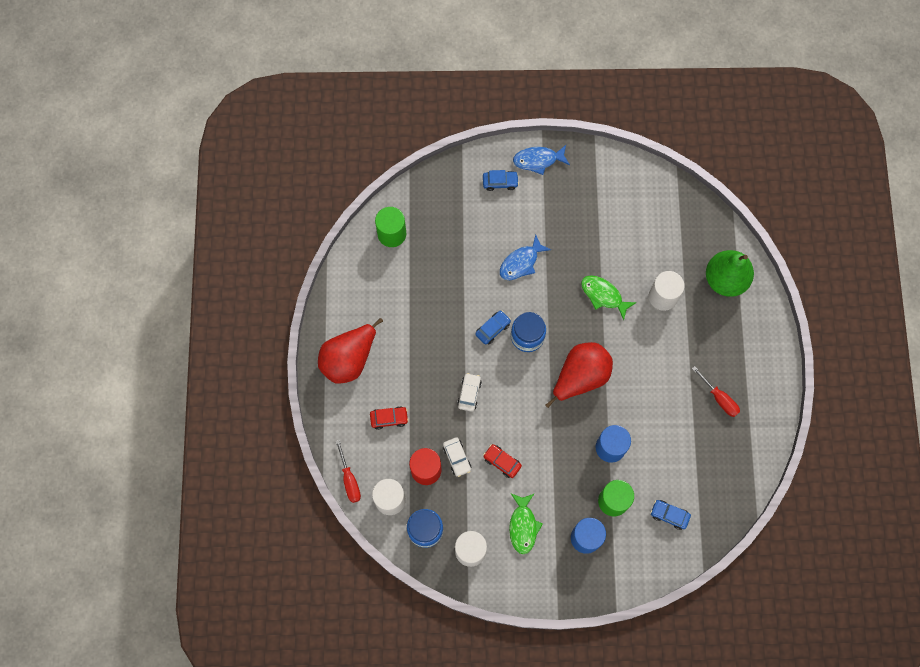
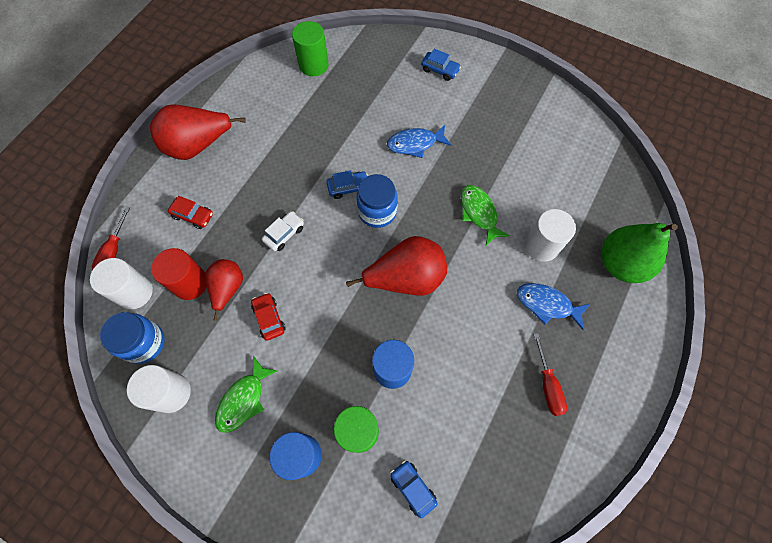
camera: 30 degrees right, 5 degrees down
(457, 458) = (228, 288): white car -> red pear
(538, 160) = (487, 69): blue fish -> blue fish (547, 304)

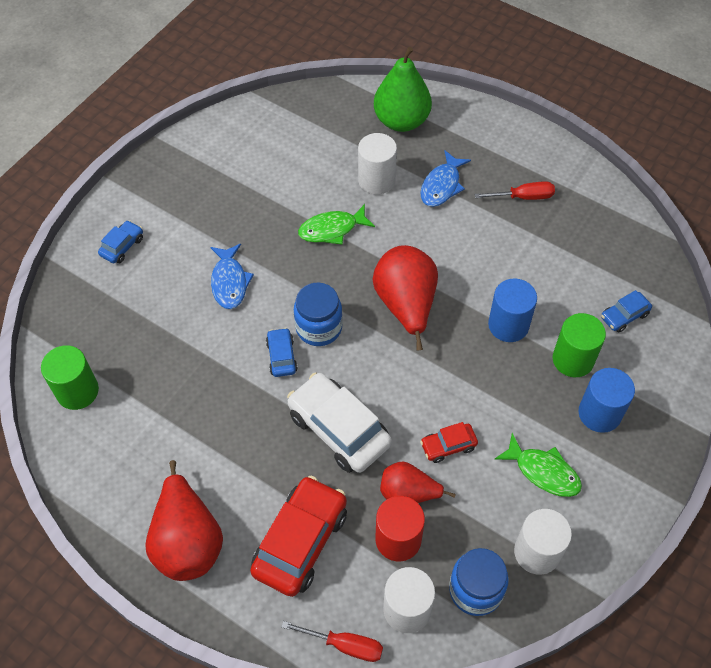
camera: 85 degrees left, 10 degrees down
(193, 215) = (301, 541): red car -> red car, size x2.01
(284, 234) = (339, 429): white car -> white car, size x2.01

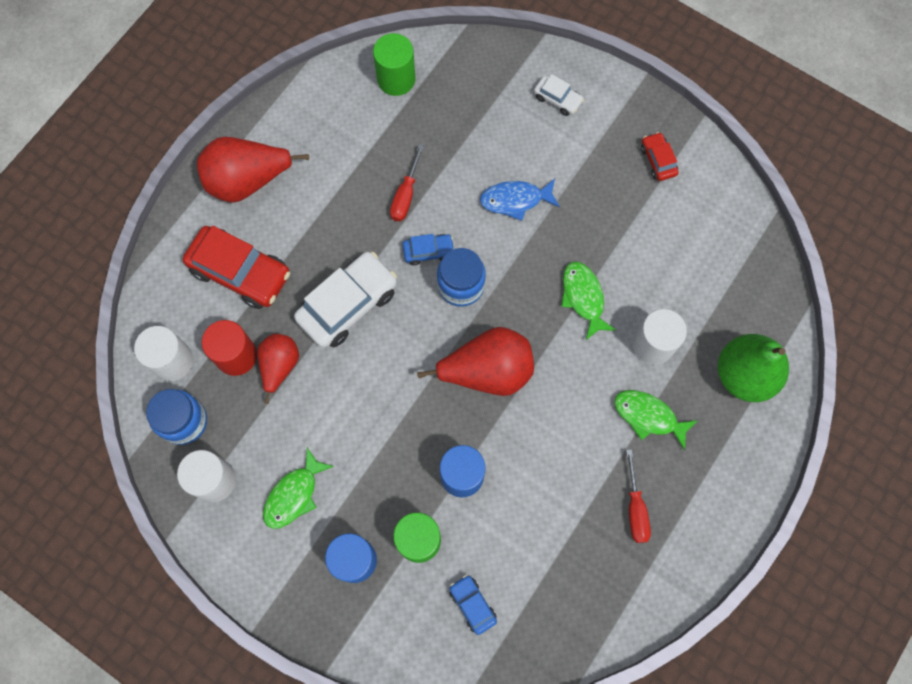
camera: 90 degrees right, 15 degrees up
(122, 246) = (557, 99): blue car -> white car
(345, 645) = (147, 310): red screwdriver -> red screwdriver (405, 196)
(442, 186) = (648, 416): blue fish -> green fish
(448, 446) = (326, 405): red car -> red car (658, 160)

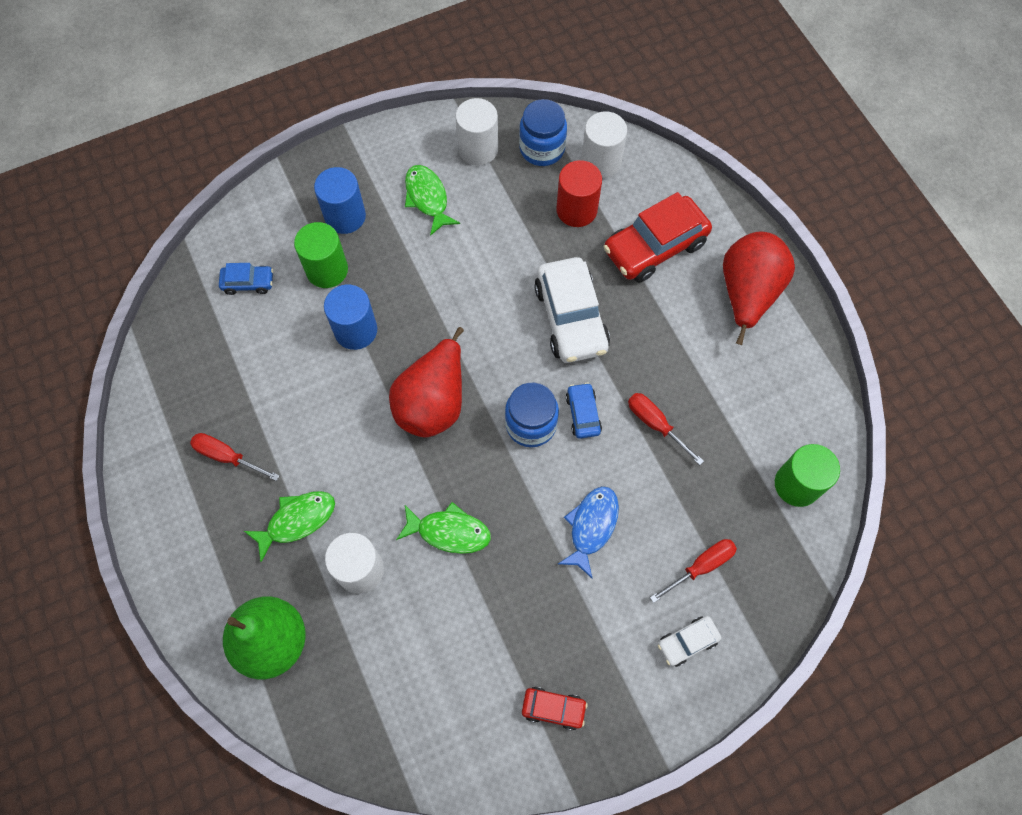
camera: 120 degrees right, 5 degrees down
(279, 366) = (546, 238): red pear -> none
(428, 251) = (583, 414): blue car -> blue car turned 150 degrees clockwise
(498, 114) = (701, 566): none -> red screwdriver

